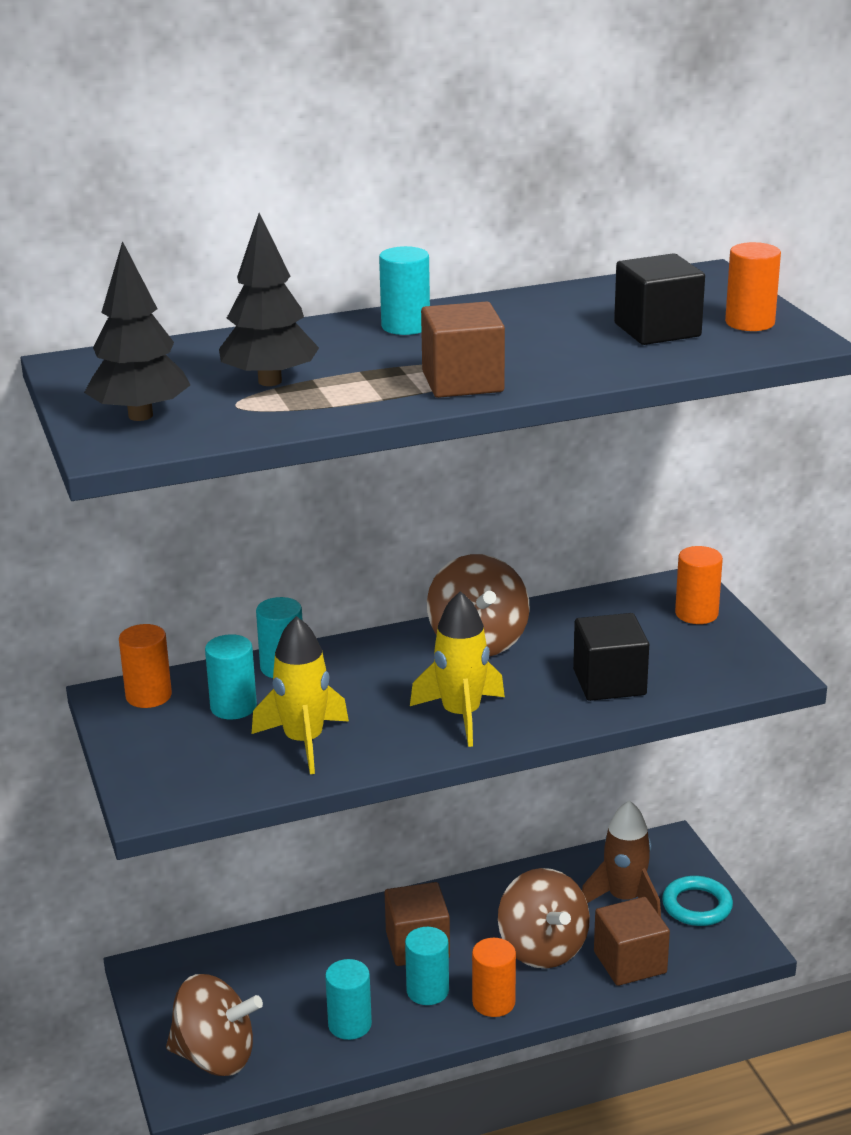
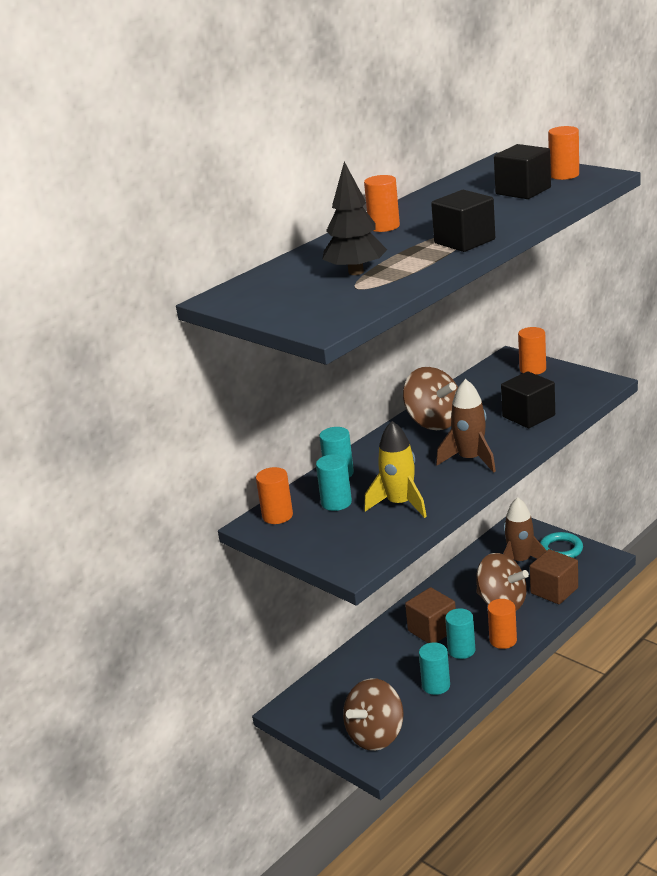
camera: 25 degrees left, 0 degrees up
(140, 416) = (311, 309): black tree -> none
(215, 1056) = (376, 735): brown spinning top -> brown spinning top turned 150 degrees clockwise
(405, 326) = (384, 226): turquoise cylinder -> orange cylinder
(461, 715) = (470, 459): yellow rocket -> brown rocket
(462, 382) = (464, 241): brown cube -> black cube

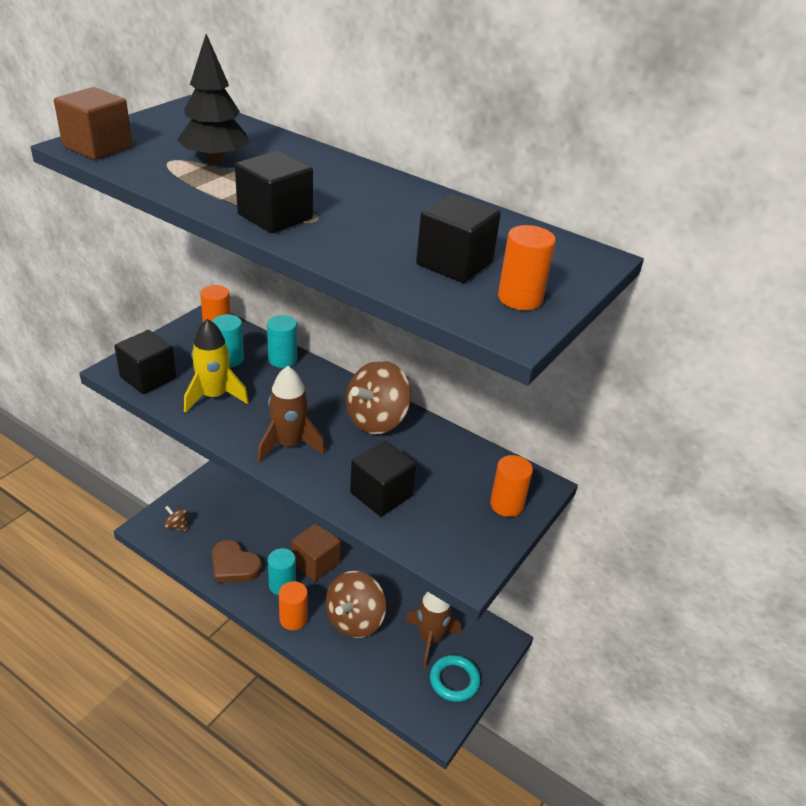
camera: 75 degrees right, 10 degrees up
(368, 546) = (148, 378): none -> black cube
(376, 735) = (177, 526): brown spinning top -> brown spinning top, size x0.45
(384, 226) = (350, 177): orange cylinder -> none
(436, 685) = (234, 566): turquoise cylinder -> brown heart
(554, 590) = (374, 669): brown cube -> brown cube (97, 147)

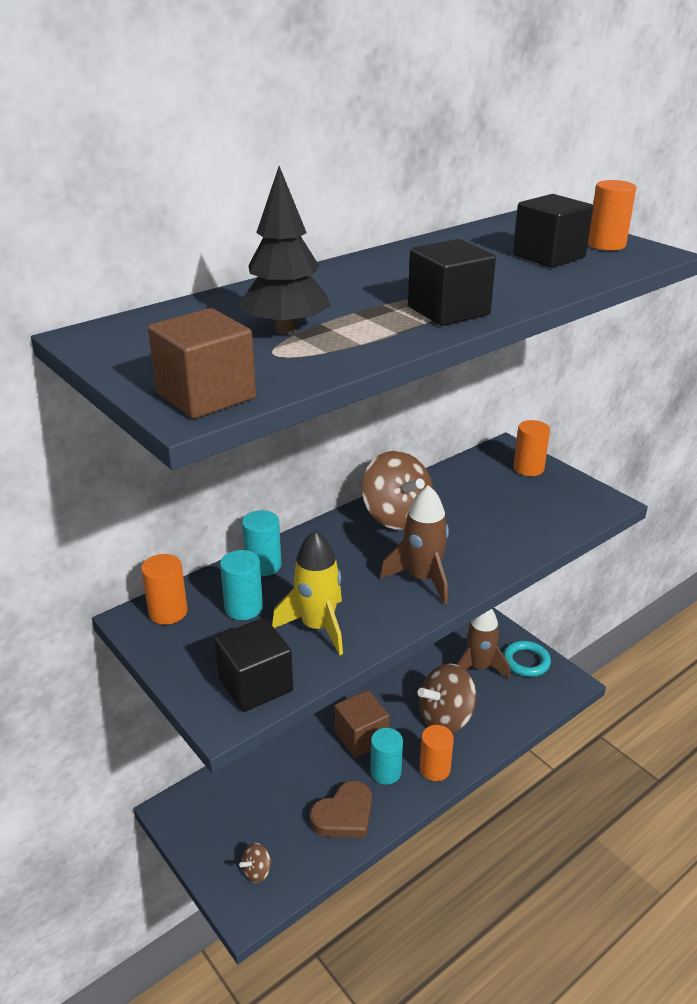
camera: 70 degrees left, 5 degrees down
(355, 620) = (446, 718): brown spinning top -> brown spinning top turned 105 degrees clockwise
(381, 494) = (508, 531): black cube -> none

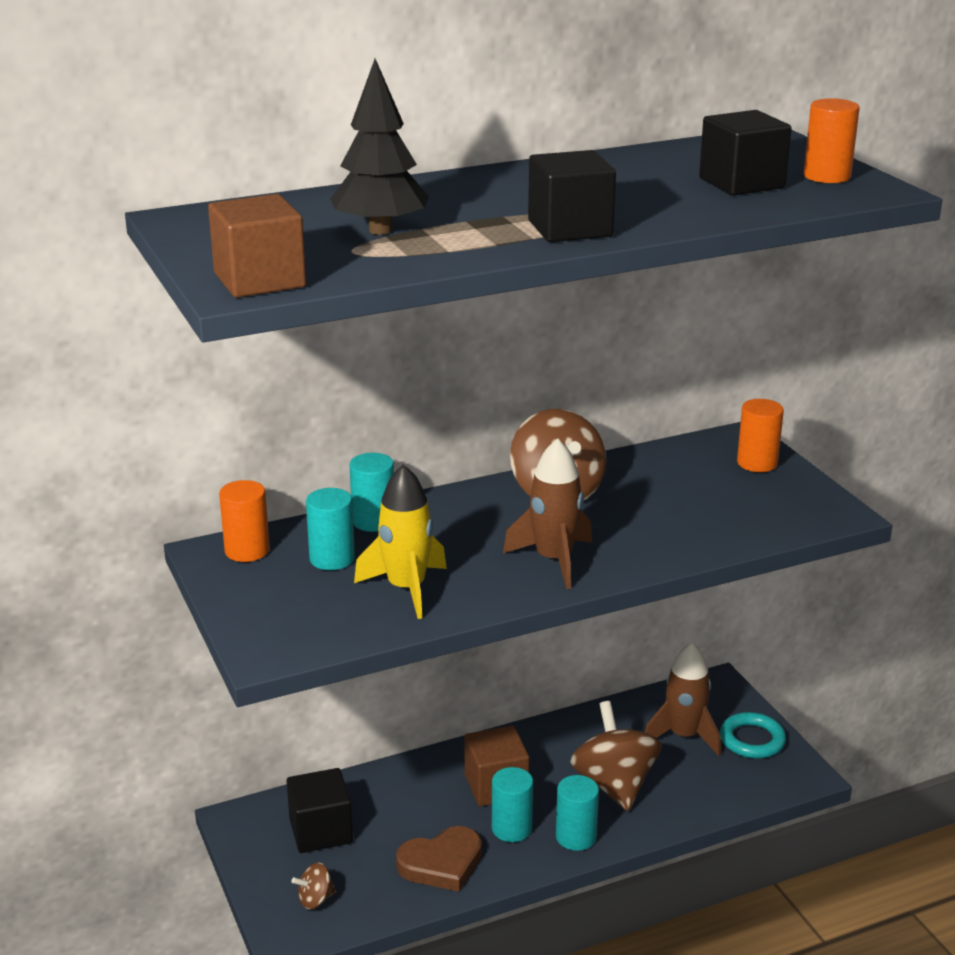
camera: 15 degrees right, 5 degrees down
(255, 684) = (312, 631): black cube -> black cube (321, 831)
(434, 769) = (576, 837): orange cylinder -> turquoise cylinder
(446, 718) = (614, 784): brown spinning top -> brown spinning top turned 90 degrees clockwise

